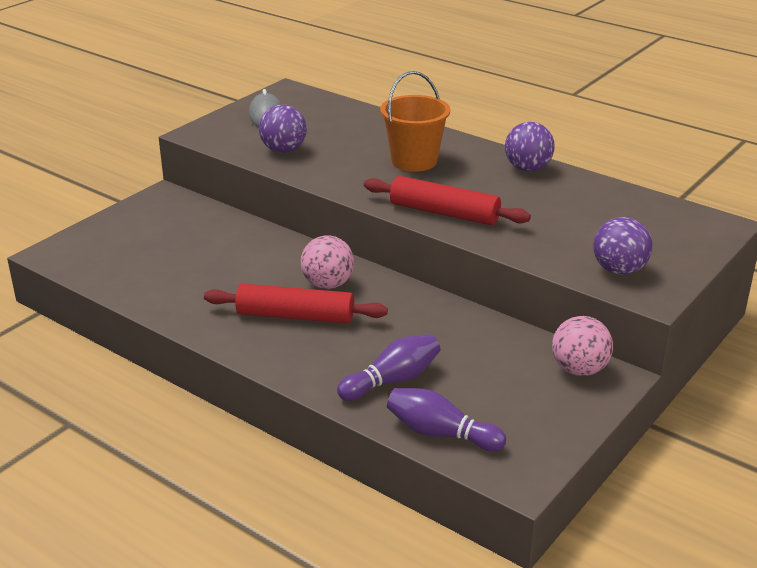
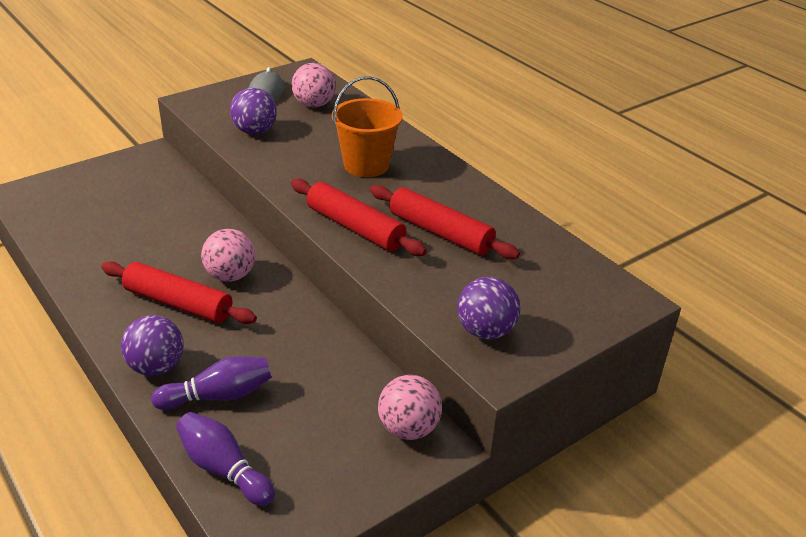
camera: 15 degrees right, 5 degrees up
(322, 118) = (314, 105): none -> pink ball
(523, 203) = (440, 232): none -> red rolling pin
(527, 168) = (471, 194): purple ball -> purple ball (156, 367)

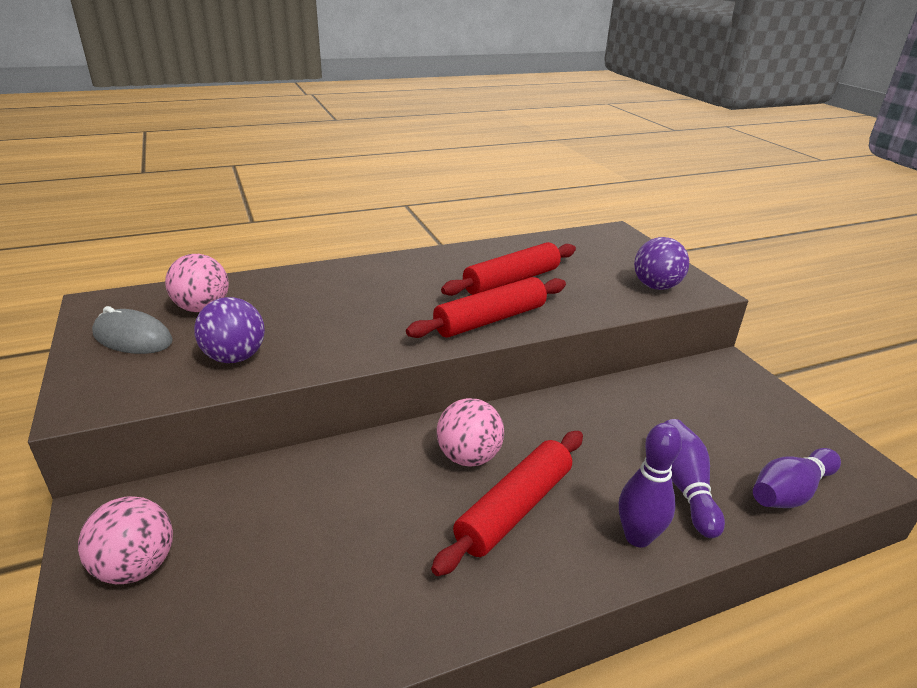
camera: 75 degrees left, 5 degrees down
(156, 367) = (637, 537): purple ball -> purple bowling pin
(366, 165) = (370, 297): orange bucket -> none
(408, 429) = (712, 375): pink ball -> pink ball (136, 566)

